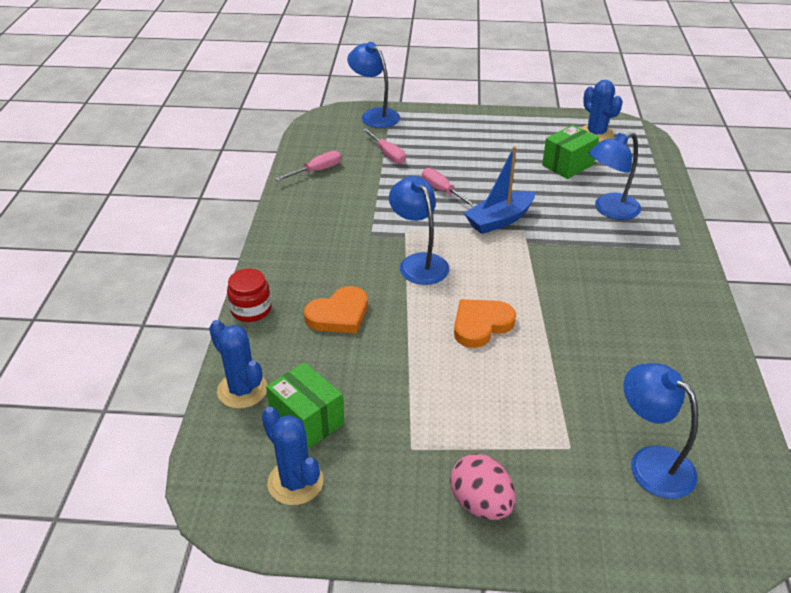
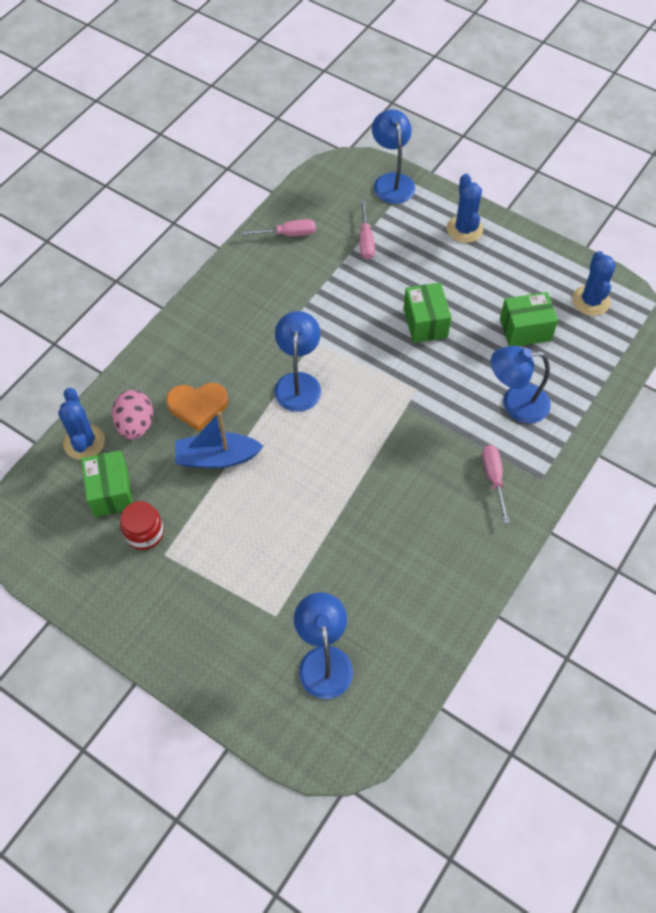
camera: 30 degrees right, 20 degrees up
(251, 310) = (136, 368): red jar -> red jar (144, 533)
(295, 482) = (70, 539): blue cactus -> blue cactus (464, 229)
(442, 191) = (380, 309): pink screwdriver -> pink screwdriver (493, 478)
(481, 325) = (299, 472): orange heart -> none
(481, 504) = (178, 623): pink egg -> pink egg (136, 425)
(487, 187) = (425, 323): none -> green box
(499, 220) = (404, 368): blue boat -> blue boat (217, 457)

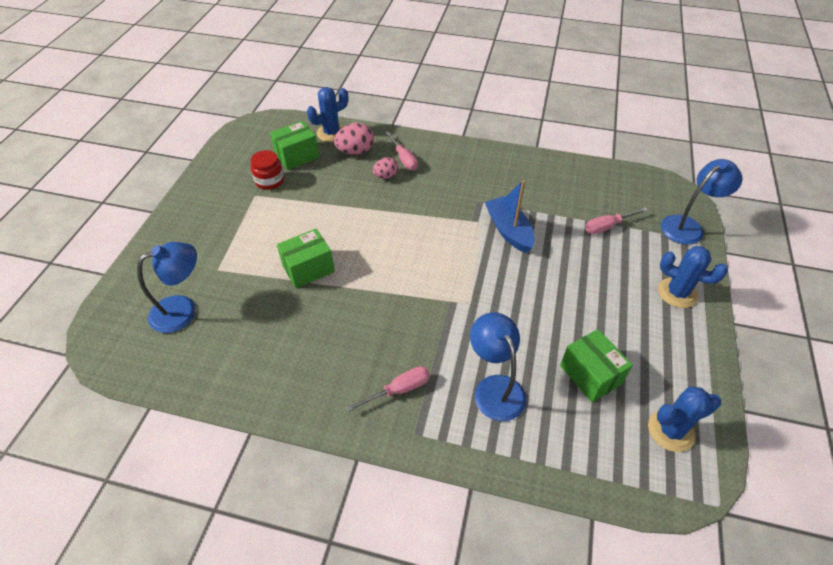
camera: 70 degrees right, 10 degrees down
(198, 406) = (386, 176): orange heart -> pink egg
(217, 457) = (345, 198): blue boat -> blue boat (508, 230)
(288, 234) = (577, 178): pink screwdriver -> pink screwdriver (403, 159)
(298, 383) = (435, 224): blue lamp -> none
(425, 323) = (546, 291): green box -> green box (308, 268)
(464, 229) = (677, 293): blue cactus -> blue cactus turned 60 degrees clockwise

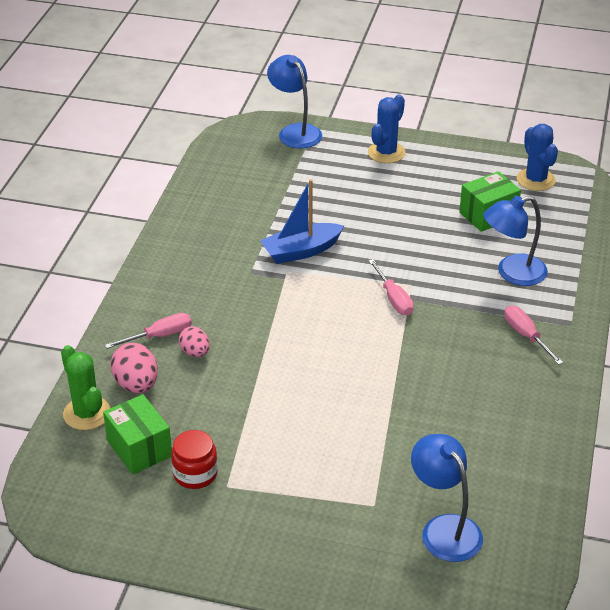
camera: 90 degrees left, 10 degrees down
(308, 268) = (368, 416): green box -> none
(331, 133) = (87, 413): blue cactus -> green cactus
(607, 226) = (295, 182): pink screwdriver -> pink screwdriver (393, 299)

